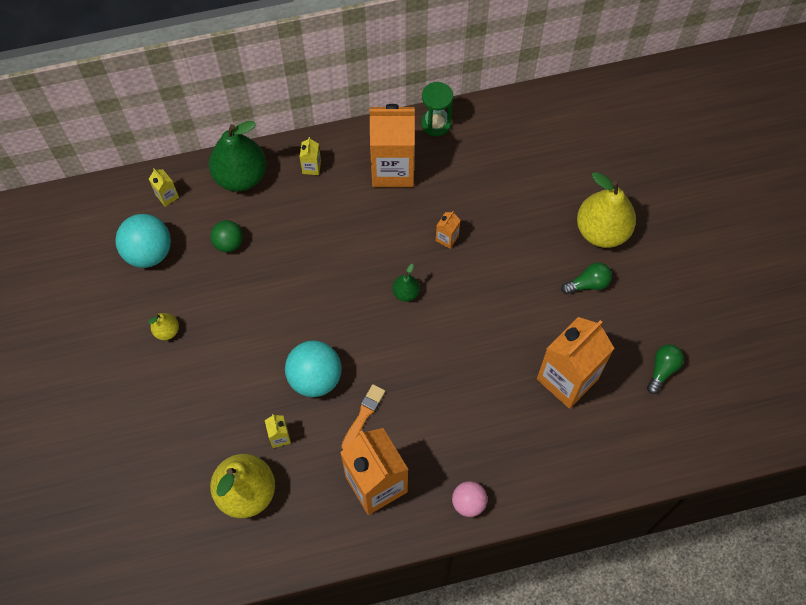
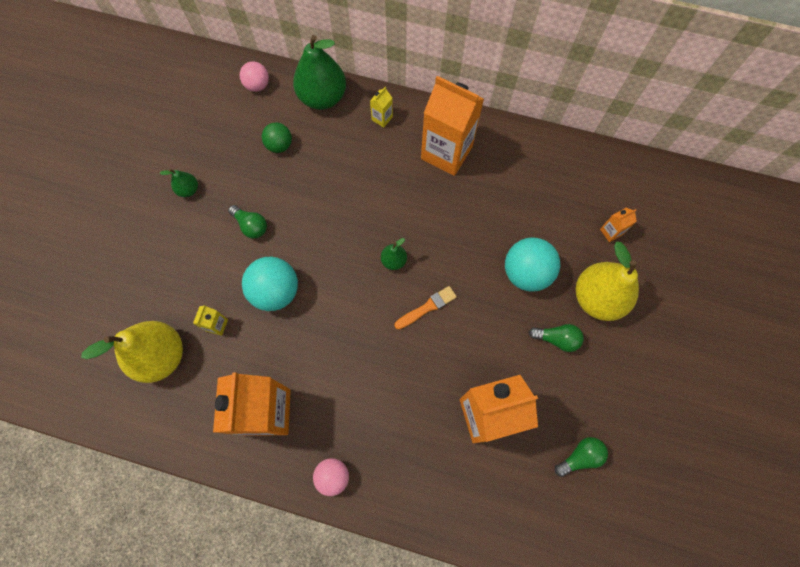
camera: 30 degrees right, 5 degrees up
(148, 252) = (216, 121): turquoise ball -> turquoise ball (526, 273)
(167, 196) = (257, 85): yellow carton -> pink ball
(167, 331) = (188, 190): yellow pear -> green pear
(251, 332) = (251, 226): none -> green light bulb
(363, 415) = (294, 346): orange brush -> orange brush (427, 307)
(436, 123) = (505, 133): green hourglass -> none
(447, 238) = (456, 233): orange carton -> orange carton (611, 232)

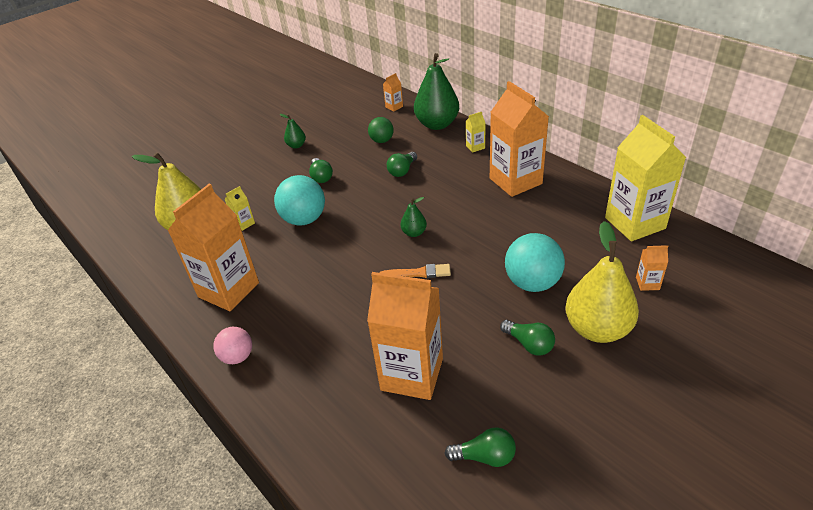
camera: 35 degrees right, 30 degrees down
(257, 85) = (394, 107): pink ball -> orange carton
(330, 182) = (402, 171): none -> green light bulb
(571, 165) = (635, 223): none -> yellow carton

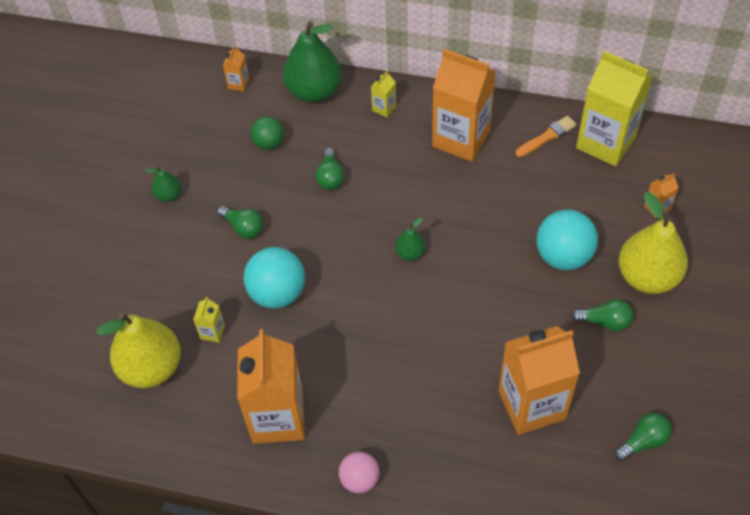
camera: 35 degrees left, 15 degrees up
(418, 273) = (453, 299): orange brush -> orange brush (547, 137)

